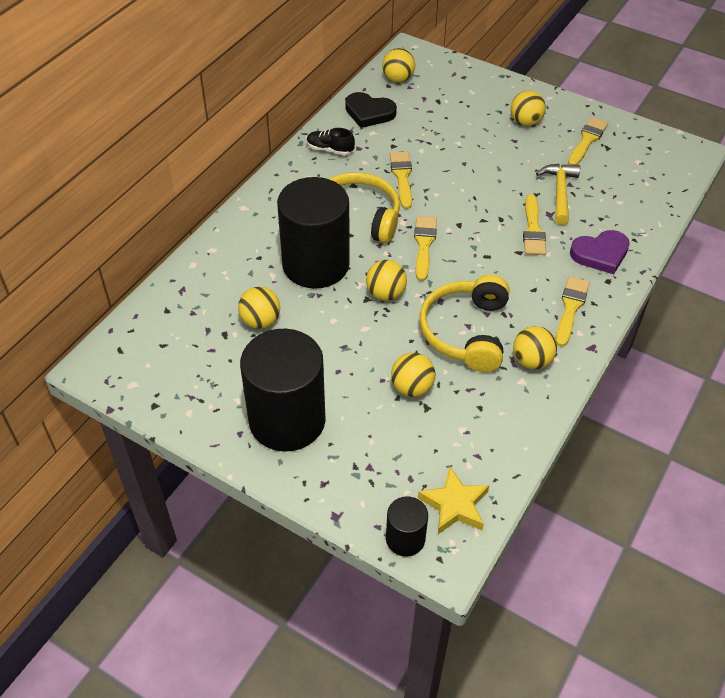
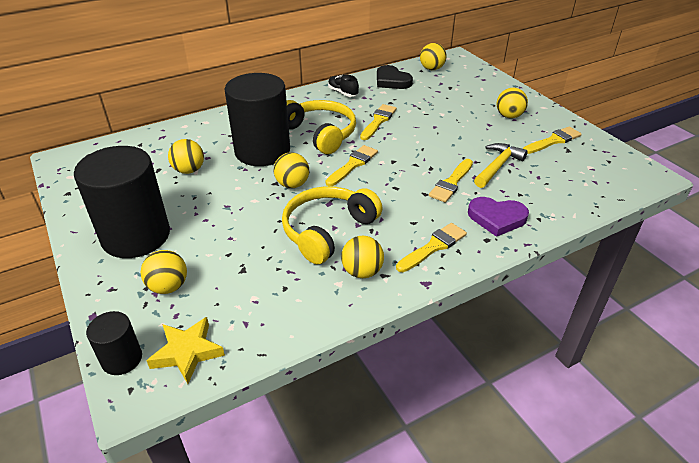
camera: 30 degrees right, 10 degrees down
(412, 387) = (246, 252): yellow ball -> yellow ball (168, 287)

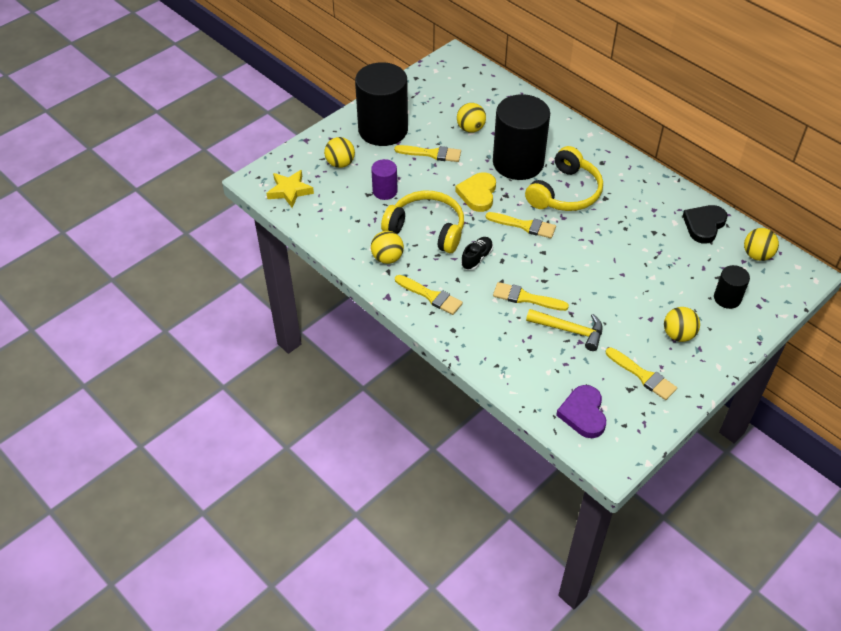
camera: 75 degrees right, 10 degrees up
(122, 359) = (277, 165): black cylinder -> black cylinder (727, 298)
(246, 254) = (385, 191): none -> purple cylinder
(292, 184) = (478, 194): yellow ball -> yellow heart
(343, 93) = (653, 191): black shoe -> black shoe (477, 258)
(378, 121) = (610, 229): yellow brush -> yellow brush (432, 154)
(497, 218) = (485, 334): purple heart -> purple heart (583, 414)

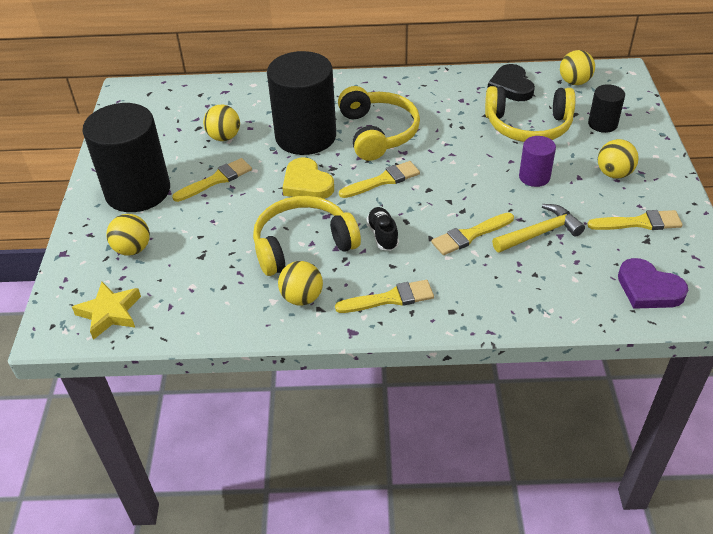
camera: 45 degrees left, 5 degrees down
(385, 191) = (215, 241): purple cylinder -> purple cylinder (534, 177)
(671, 261) = (528, 126): none -> yellow headphones

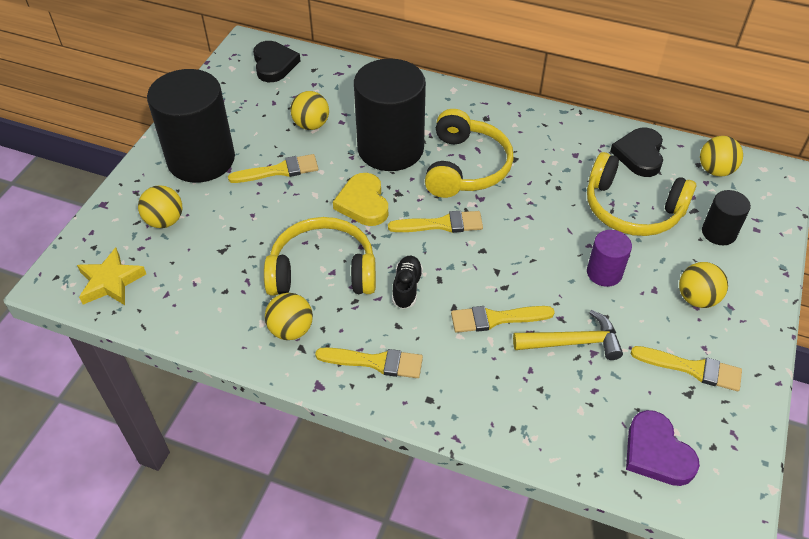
camera: 20 degrees right, 5 degrees up
(161, 99) = (274, 64): none -> black heart

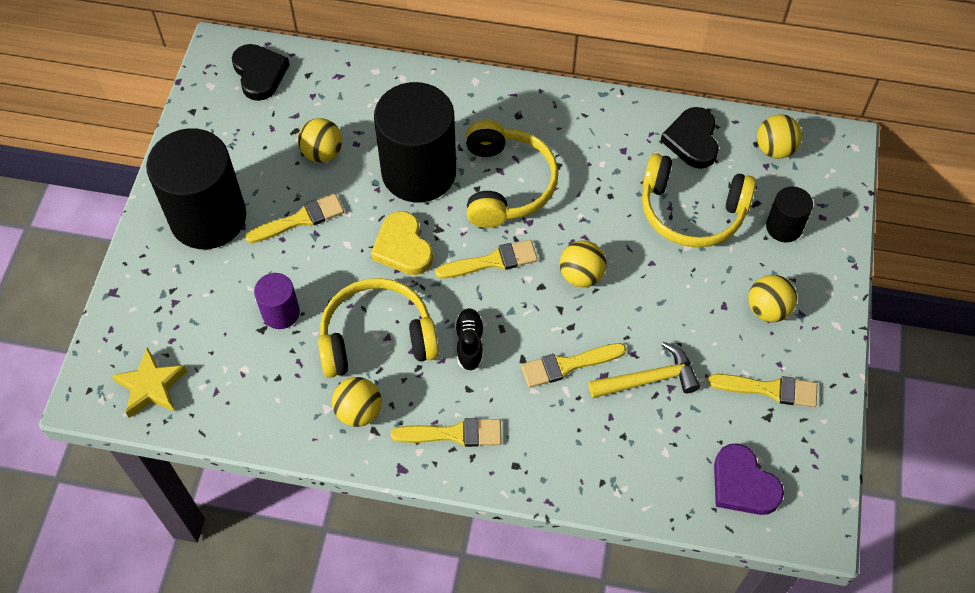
camera: 10 degrees left, 10 degrees up
(165, 221) = (189, 303): yellow ball -> yellow ball (581, 275)
(604, 273) = (671, 294): purple cylinder -> purple cylinder (281, 313)

